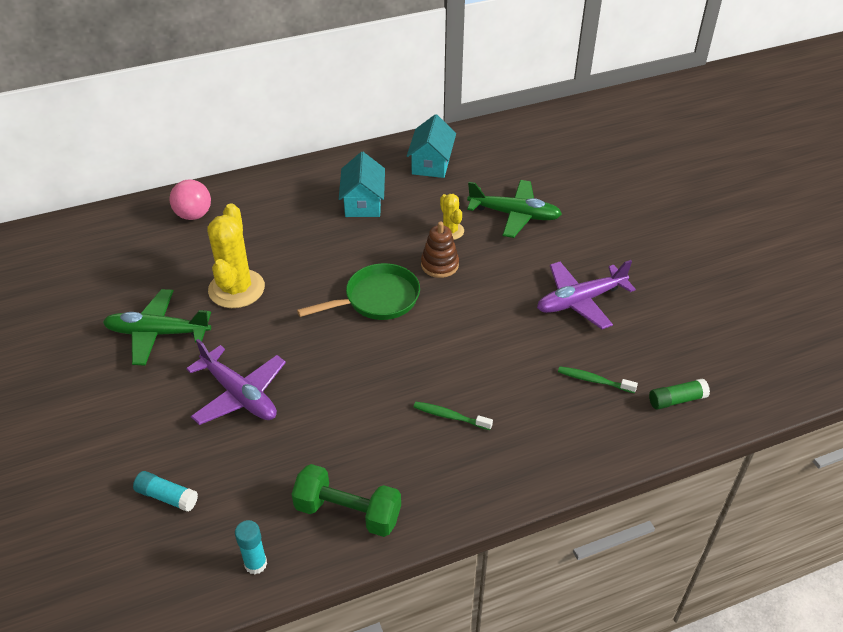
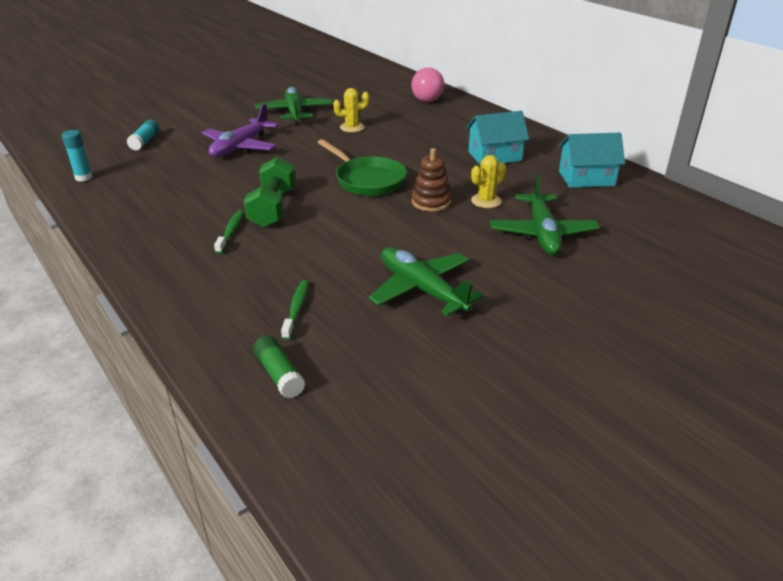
camera: 75 degrees right, 10 degrees down
(236, 289) = (352, 127): yellow cactus -> yellow cactus, size x0.53
(348, 512) = (125, 202): green dumbbell -> green dumbbell (273, 208)
(580, 301) = (421, 289): purple plane -> green plane

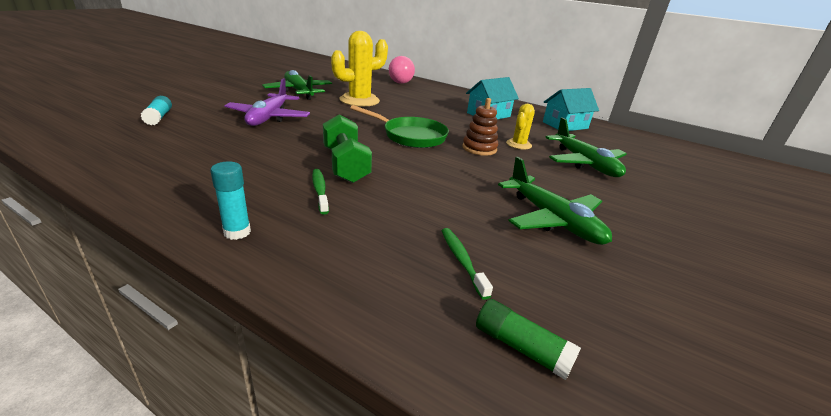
camera: 25 degrees left, 5 degrees down
(83, 177) = (97, 153): turquoise glue stick -> turquoise glue stick (237, 232)
(352, 127) = (359, 100): yellow cactus -> yellow cactus, size x1.88
(421, 289) = (553, 220): green plane -> green plane turned 150 degrees counterclockwise

